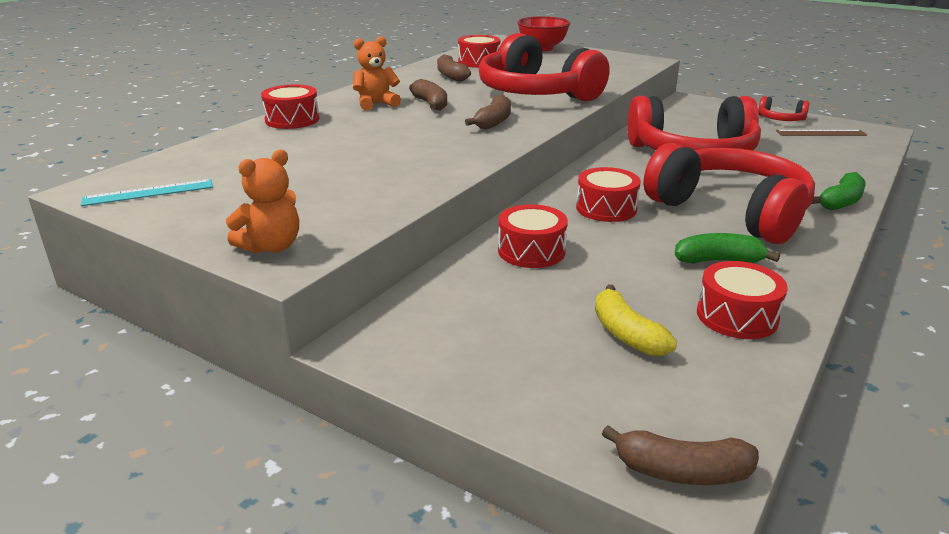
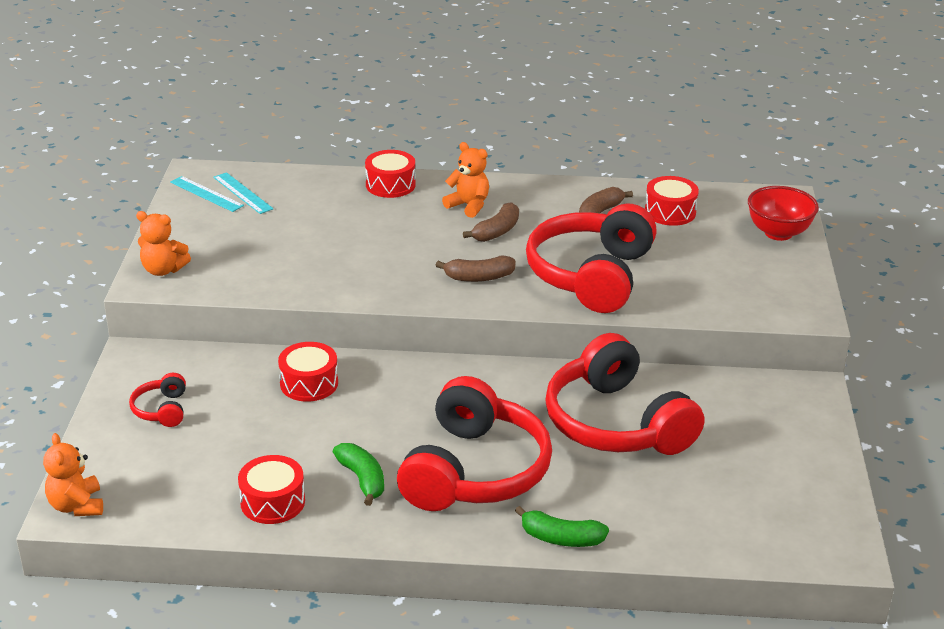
camera: 60 degrees right, 5 degrees up
(184, 176) = (243, 193): none -> turquoise ruler
(606, 208) = (422, 400): red drum -> none
(626, 334) = (213, 456): yellow banana -> none
(682, 472) = (77, 506): brown banana -> orange teddy bear
(780, 119) = (809, 470): red headphones -> red headphones (162, 410)
(821, 133) = (787, 507): brown ruler -> none

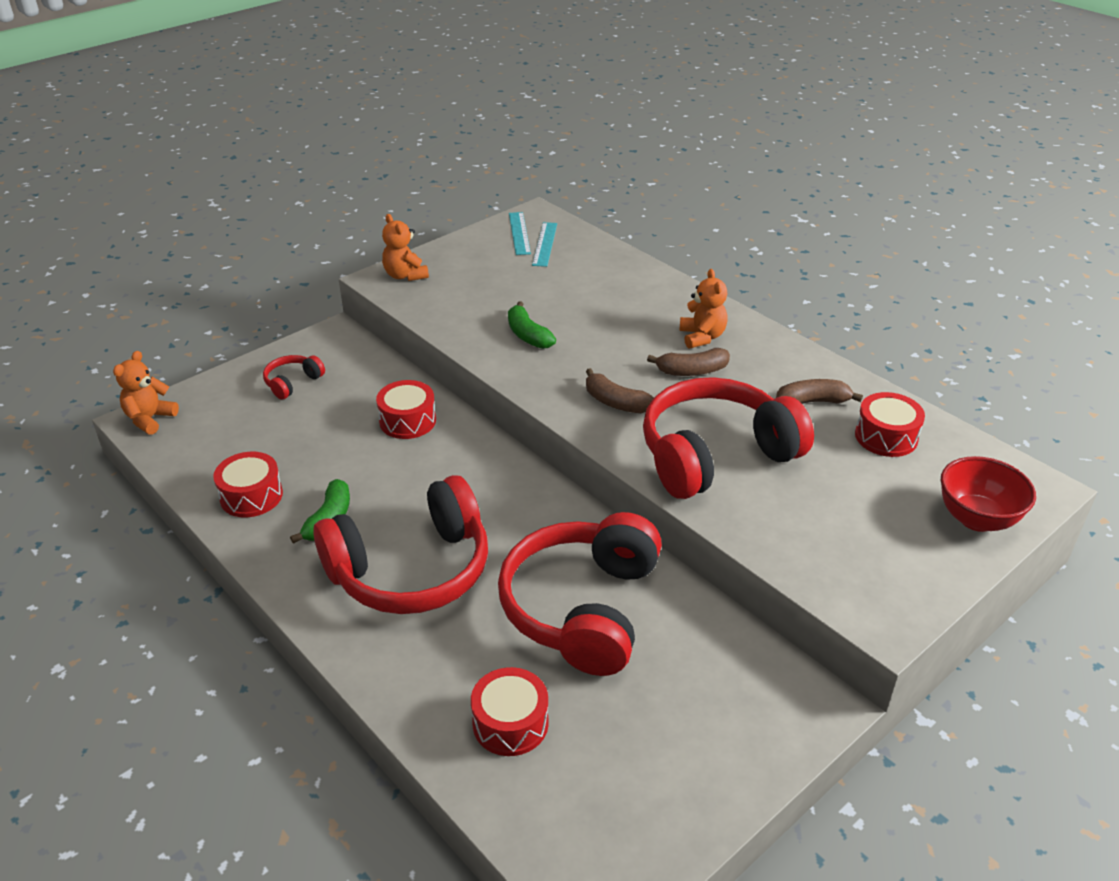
camera: 45 degrees right, 5 degrees up
(390, 185) = (664, 289): red drum -> red drum (510, 723)
(561, 538) = (385, 677): green banana -> green banana (528, 335)

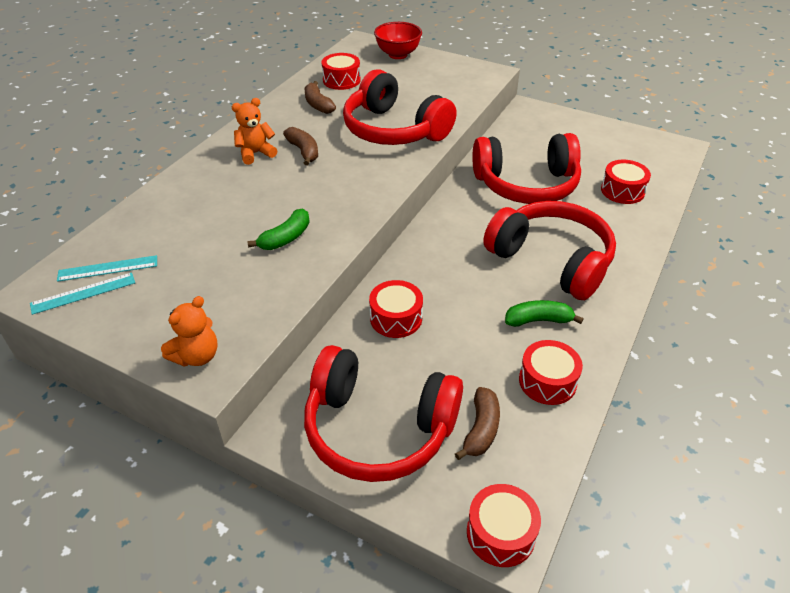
camera: 110 degrees left, 5 degrees up
(150, 419) = (500, 533): orange teddy bear -> red drum
(292, 382) = (378, 428): red headphones -> red headphones, size x2.36
(616, 402) = (359, 176): brown banana -> brown banana (481, 429)

